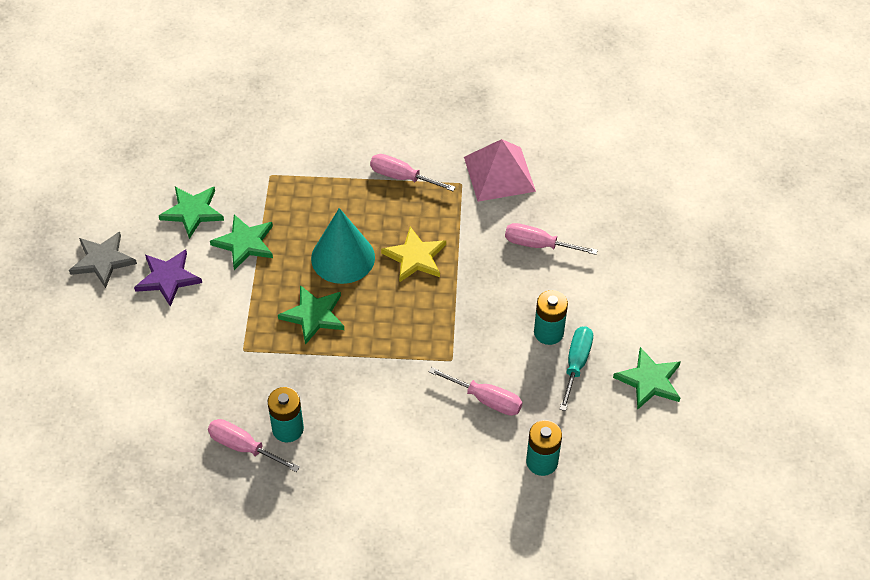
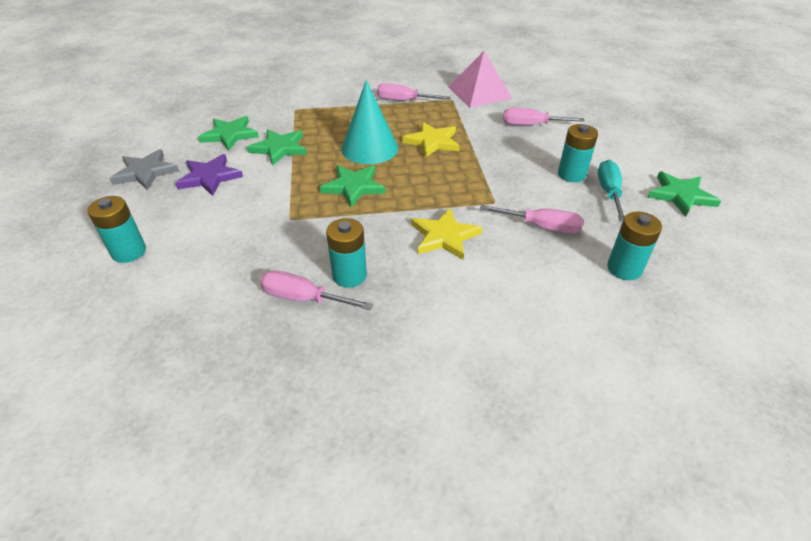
camera: 10 degrees left, 10 degrees down
(92, 369) = (129, 252): none -> turquoise battery
(387, 396) = (444, 236): none -> yellow star

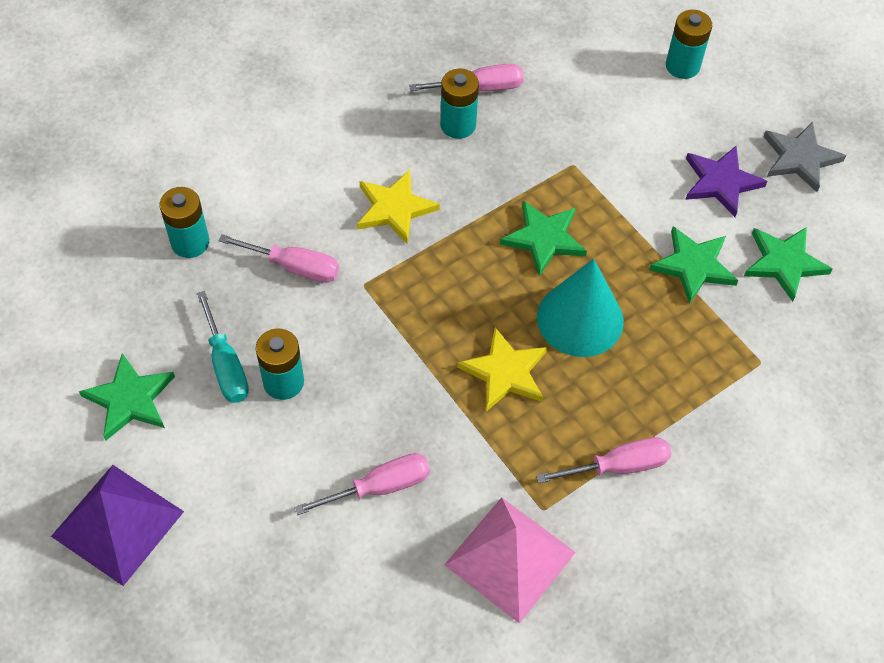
camera: 150 degrees right, 15 degrees up
(541, 227) = (294, 267): pink screwdriver -> pink screwdriver turned 150 degrees counterclockwise
(689, 151) = (117, 524): none -> purple pyramid

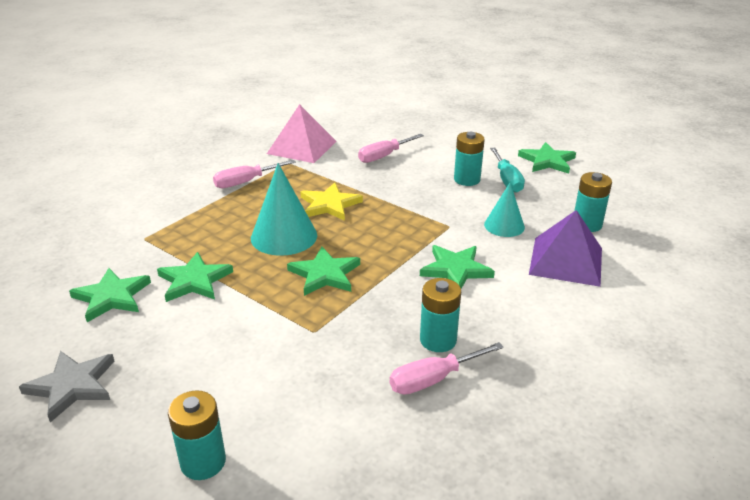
camera: 165 degrees right, 25 degrees down
(117, 524) = (509, 129): purple pyramid -> purple pyramid (566, 261)
(226, 365) = (507, 180): turquoise screwdriver -> turquoise screwdriver turned 150 degrees counterclockwise
(294, 267) = (504, 226): pink screwdriver -> turquoise cone
(395, 208) = (455, 270): yellow star -> green star
(721, 182) = (164, 346): purple star -> none

